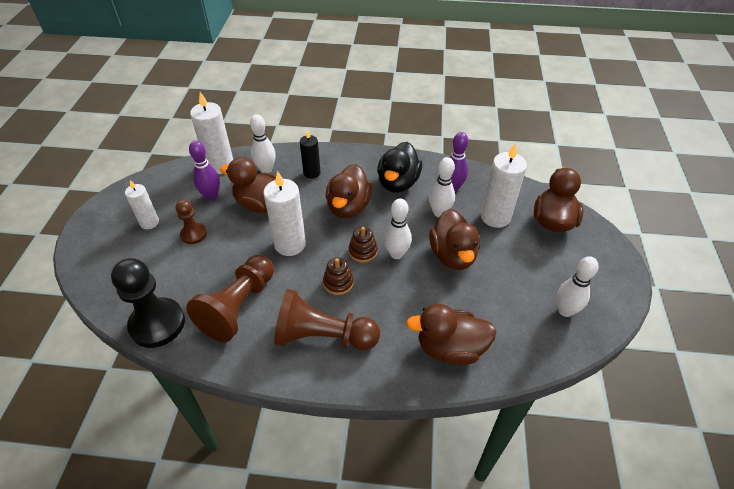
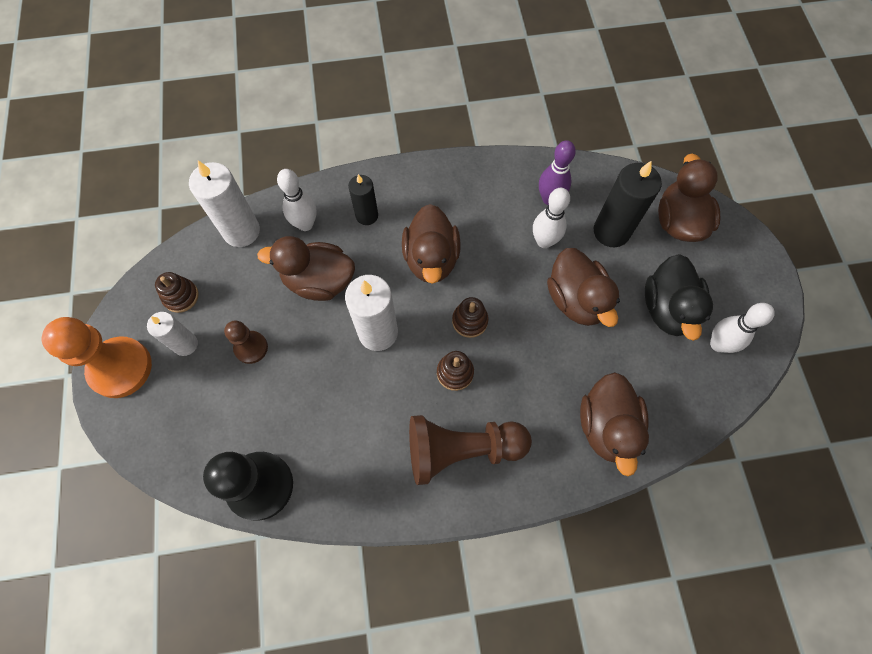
camera: 15 degrees left, 20 degrees up
(98, 227) = (120, 368): none -> orange pawn
(160, 194) = (181, 296): none -> brown stacking toy
(211, 196) = (250, 283): purple bowling pin -> none
(238, 306) = (348, 436): brown pawn -> none
(396, 254) = (510, 314): white bowling pin -> none
(398, 183) = (481, 206): black duck -> black duck (667, 309)
(450, 348) = (607, 426): brown duck -> brown duck turned 75 degrees counterclockwise
(495, 217) = (611, 231): white candle -> black candle

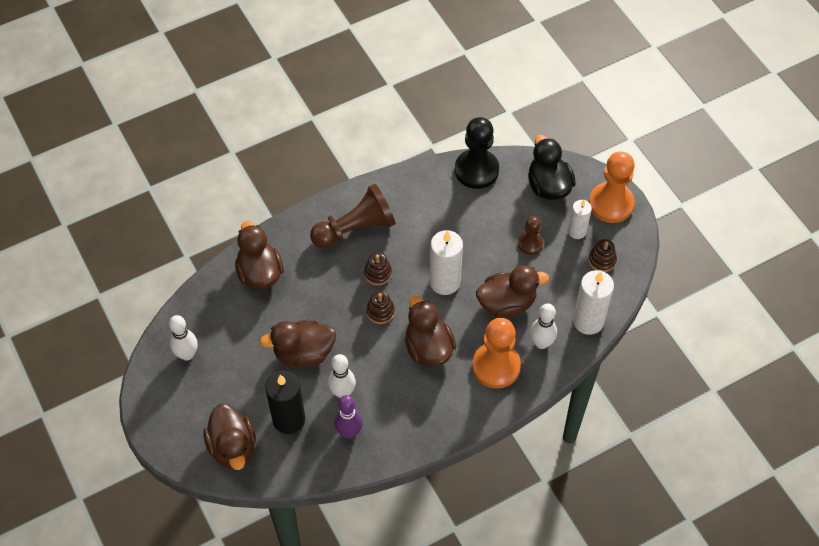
camera: 160 degrees right, 10 degrees down
(367, 215) = (496, 366): black candle -> orange pawn
(576, 300) = (303, 353): brown duck -> brown duck turned 60 degrees counterclockwise
(667, 309) = (230, 369): black duck -> black duck (548, 186)

